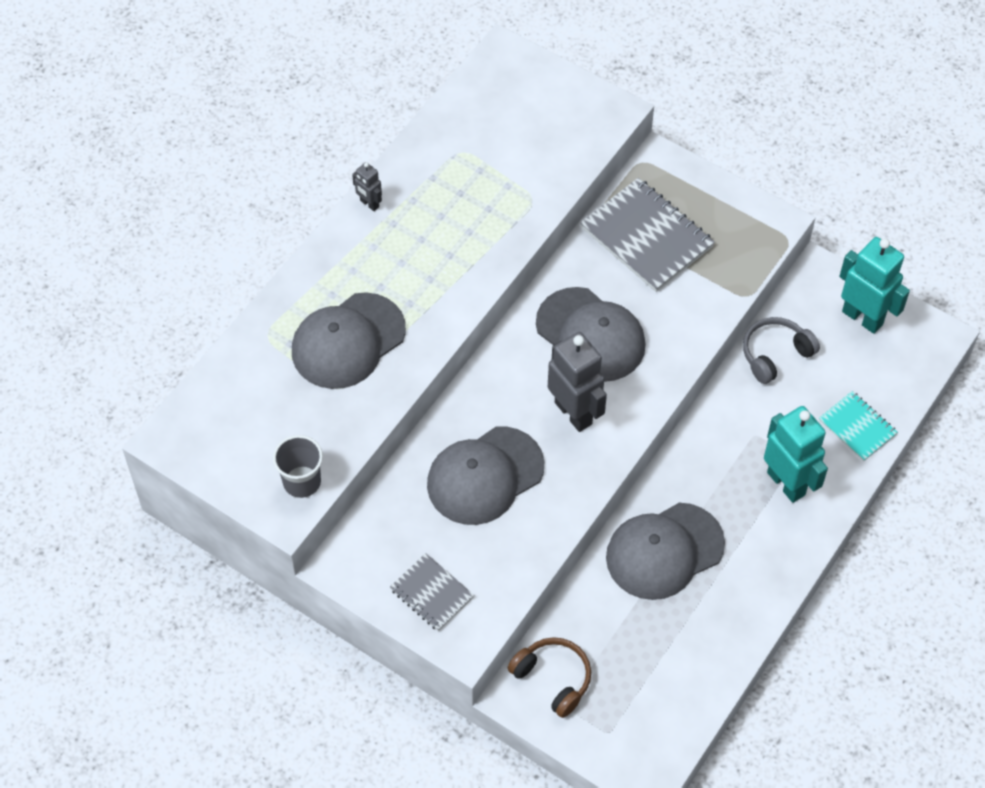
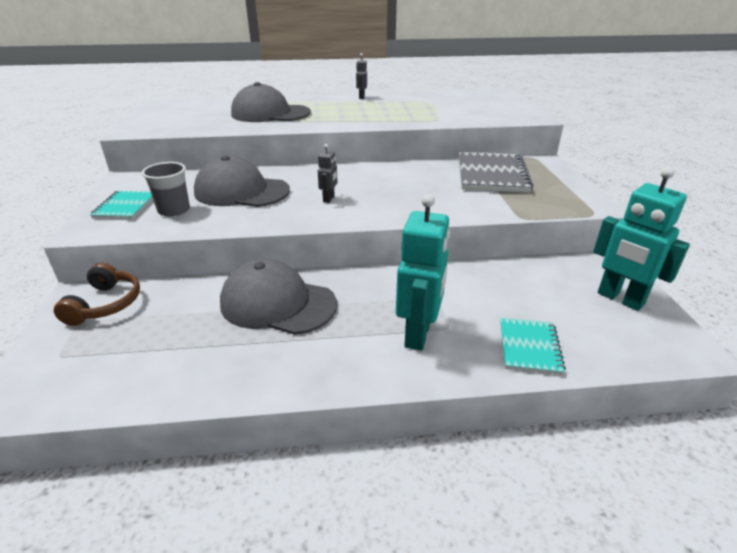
camera: 50 degrees right, 25 degrees down
(302, 482) = (158, 128): grey cup -> grey cup (174, 210)
(431, 593) = (125, 207): grey notebook -> turquoise notebook
(574, 413) = (329, 199): grey robot -> grey robot, size x0.48
(590, 335) = (394, 184): grey cap -> none
(775, 354) = (515, 275): grey headphones -> none
(862, 317) = (620, 299): turquoise robot -> turquoise robot turned 135 degrees clockwise

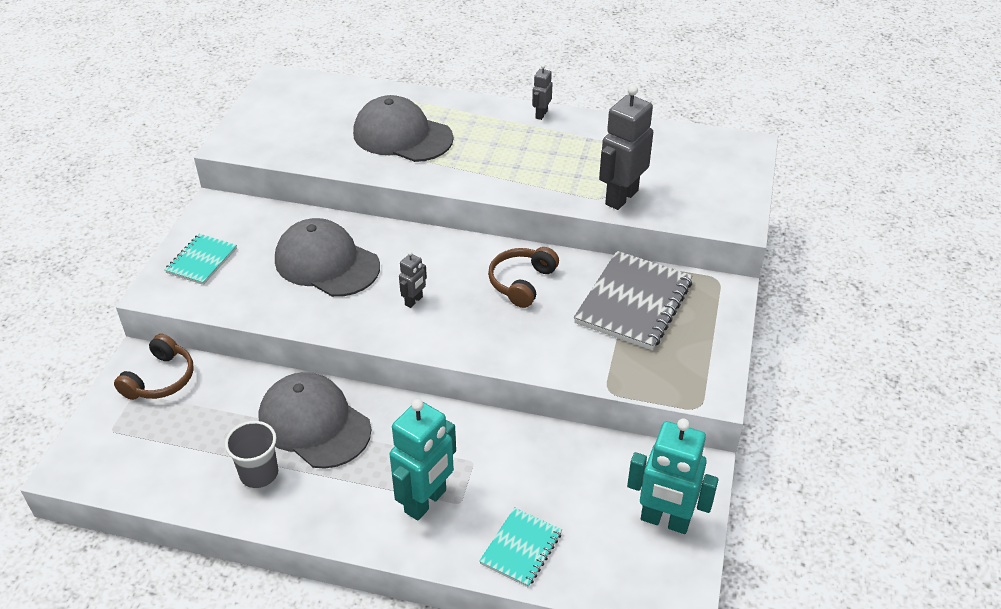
camera: 20 degrees right, 10 degrees up
(174, 210) = (247, 279): grey cup -> grey cup (259, 473)
(404, 178) = (521, 282): none -> brown headphones
(448, 118) = (621, 197): none -> grey robot
(620, 299) = (665, 521): turquoise robot -> turquoise robot turned 45 degrees counterclockwise

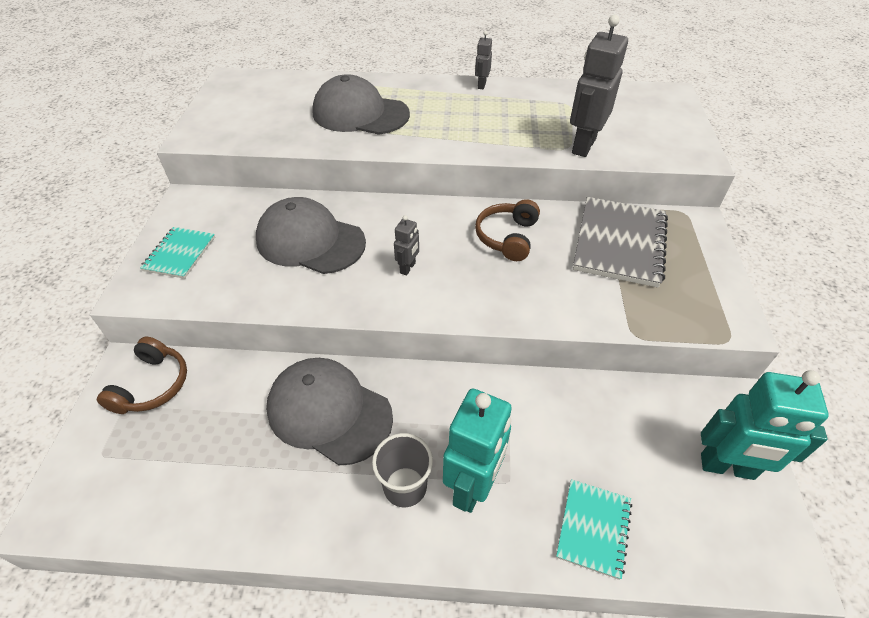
camera: 10 degrees left, 5 degrees up
(259, 473) = (279, 482): grey cup -> grey cup (405, 486)

